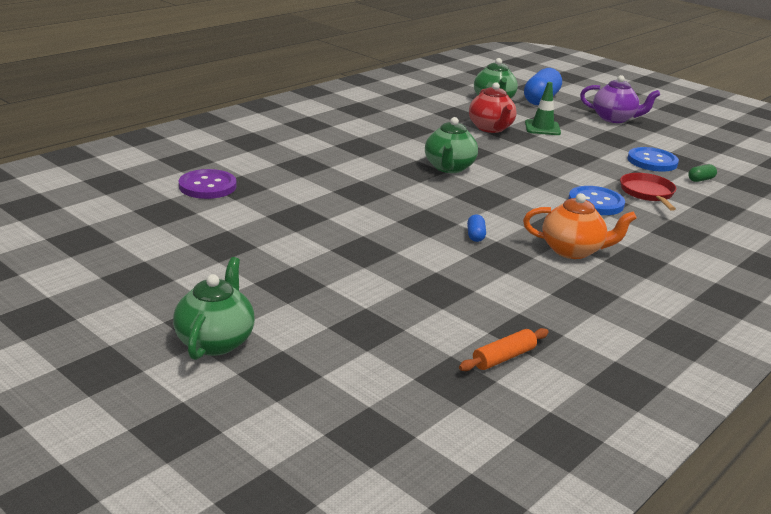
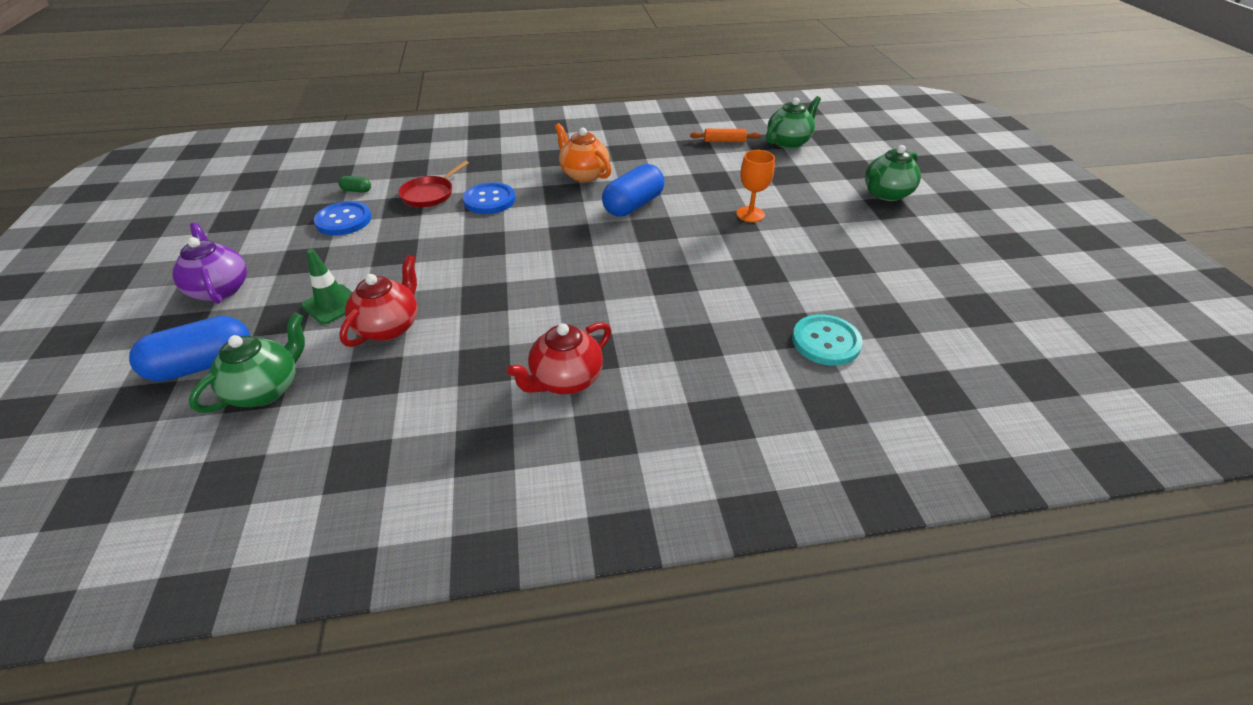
camera: 140 degrees left, 15 degrees up
(207, 186) = (826, 342): purple button -> turquoise button
(355, 262) = (750, 214): none -> orange goblet
(356, 134) = (565, 380): none -> red teapot
(449, 168) = (543, 280): green teapot -> green teapot (788, 142)
(475, 235) = (633, 205): blue capsule -> blue capsule, size x2.29

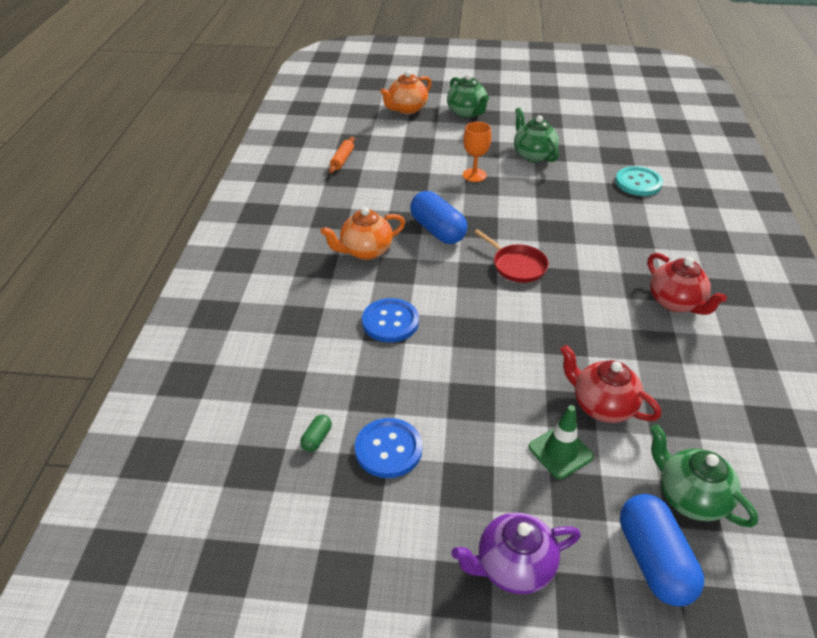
camera: 75 degrees left, 0 degrees up
(430, 194) = (356, 369): red pan -> red pan (517, 265)
(788, 142) = (364, 130): green teapot -> green teapot (533, 155)
(855, 158) = (407, 109): none -> orange teapot

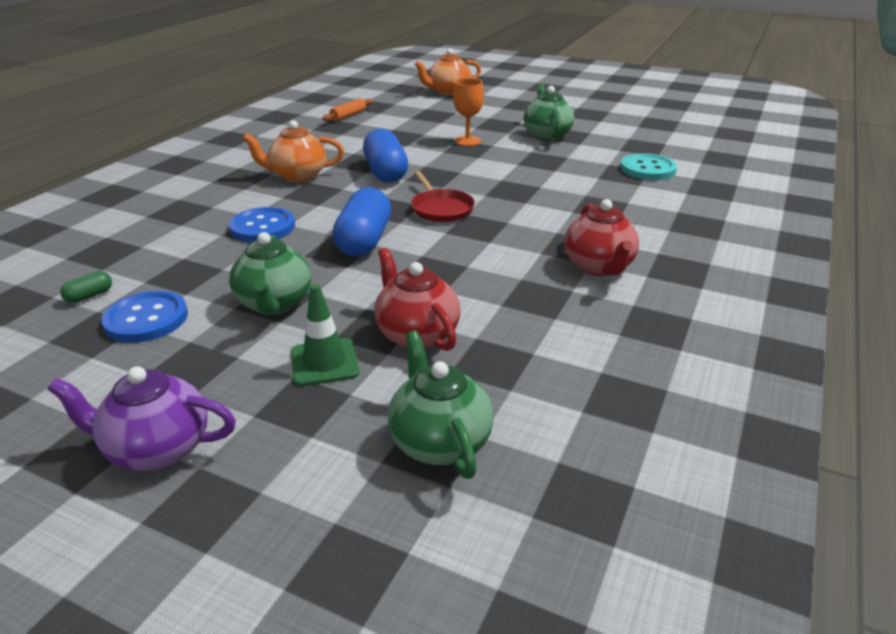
camera: 20 degrees right, 10 degrees down
(467, 112) = (507, 100): green teapot -> green teapot (274, 304)
(653, 560) = (327, 490): blue capsule -> blue capsule (364, 241)

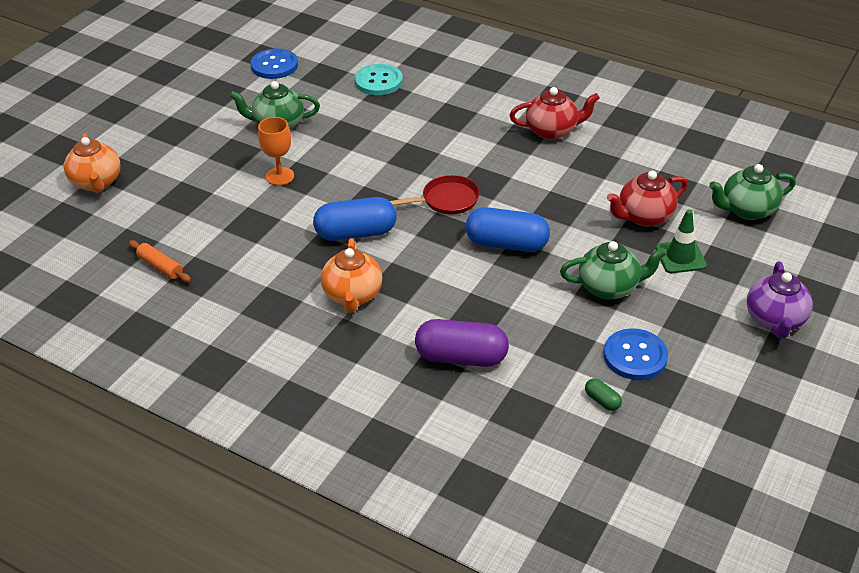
camera: 85 degrees left, 10 degrees up
(196, 222) = (461, 357): none -> purple capsule
(262, 227) = (475, 309): blue button -> blue button (274, 65)

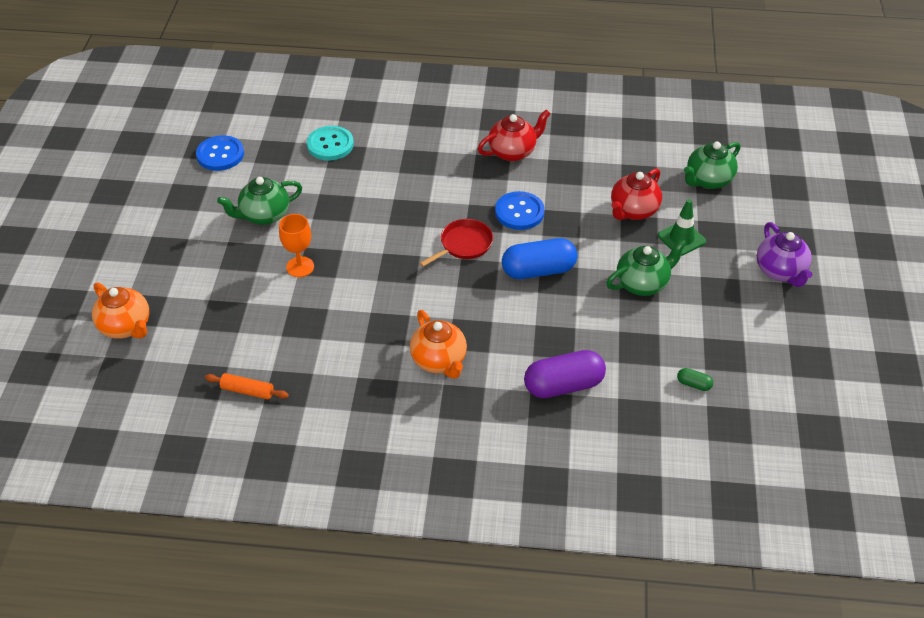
camera: 25 degrees left, 5 degrees up
(356, 233) = (404, 301): blue capsule -> none
(635, 356) = (696, 337): blue button -> blue button (519, 212)

